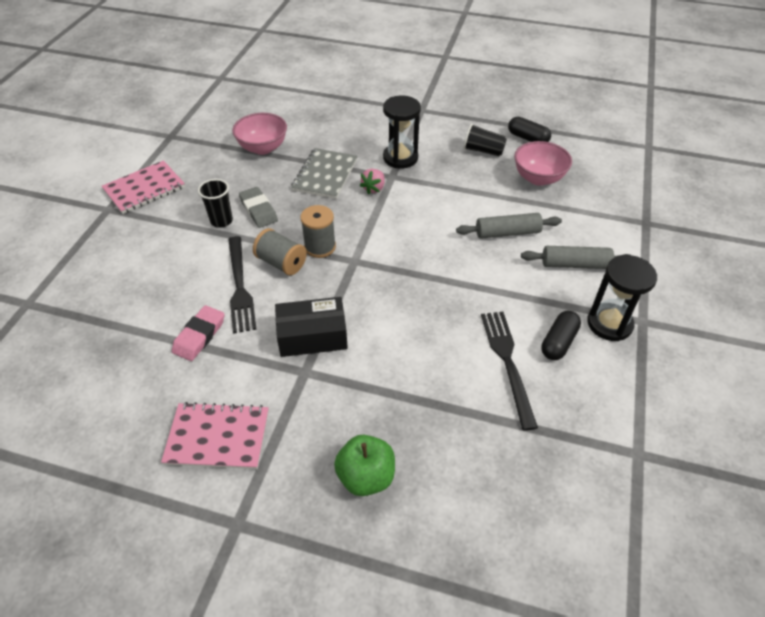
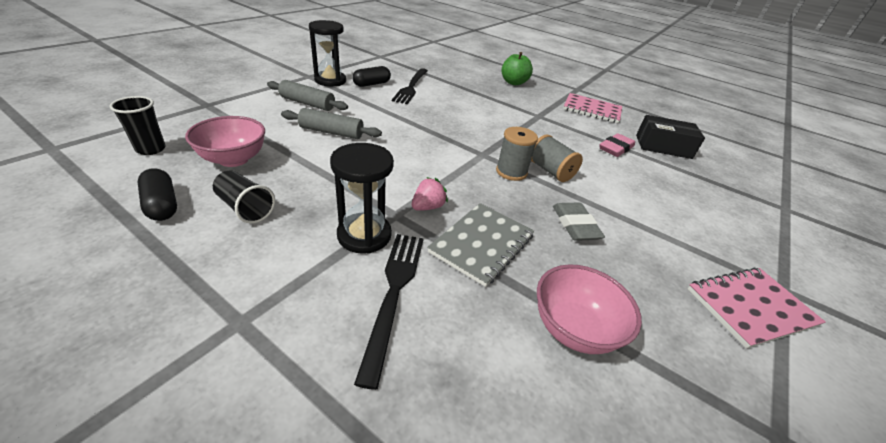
camera: 165 degrees left, 10 degrees down
(221, 221) = (619, 226): black cup -> black cup (151, 149)
(239, 286) = (588, 166): black fork -> black fork (394, 293)
(312, 336) = (530, 127): black box -> black box (663, 147)

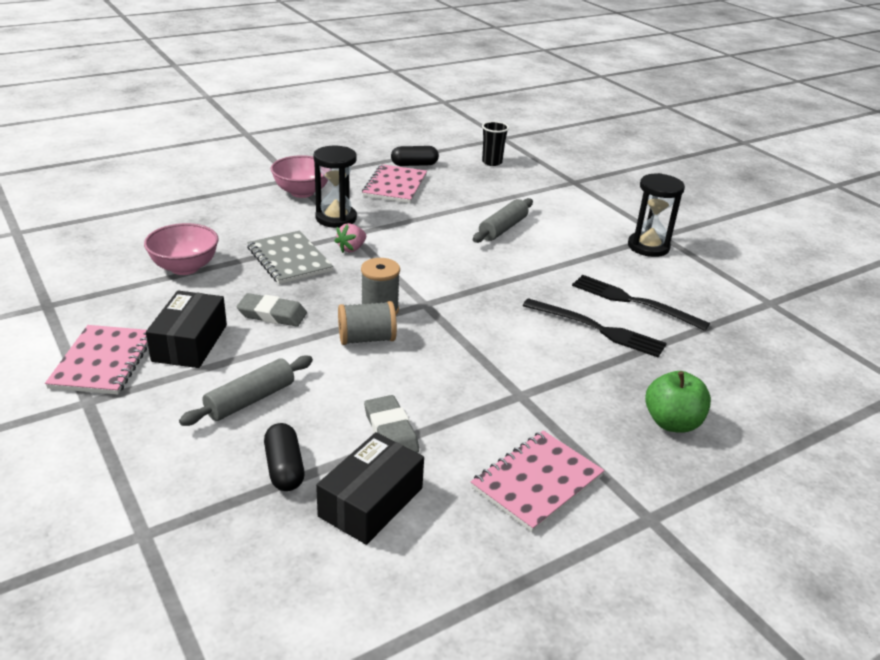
camera: 115 degrees right, 5 degrees down
(233, 159) = (465, 186): pink bowl -> pink bowl (302, 192)
(245, 208) = (395, 186): black cup -> pink notebook
(307, 103) = (575, 225): grey rolling pin -> grey rolling pin (250, 400)
(372, 84) = (640, 273): black capsule -> black capsule (284, 468)
(394, 293) = (274, 218): black fork -> black fork (597, 329)
(428, 207) = (351, 249): pink strawberry -> pink strawberry turned 60 degrees clockwise
(615, 148) = (391, 431): pink eraser -> grey eraser
(662, 260) = (190, 343): none -> black box

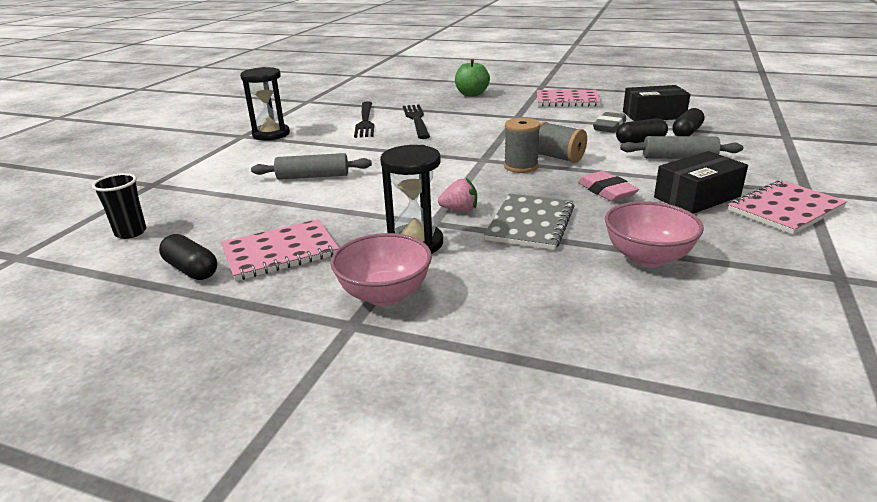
camera: 125 degrees left, 5 degrees down
(272, 314) = (606, 191): grey eraser -> pink eraser
(320, 413) = (640, 141): none -> black capsule

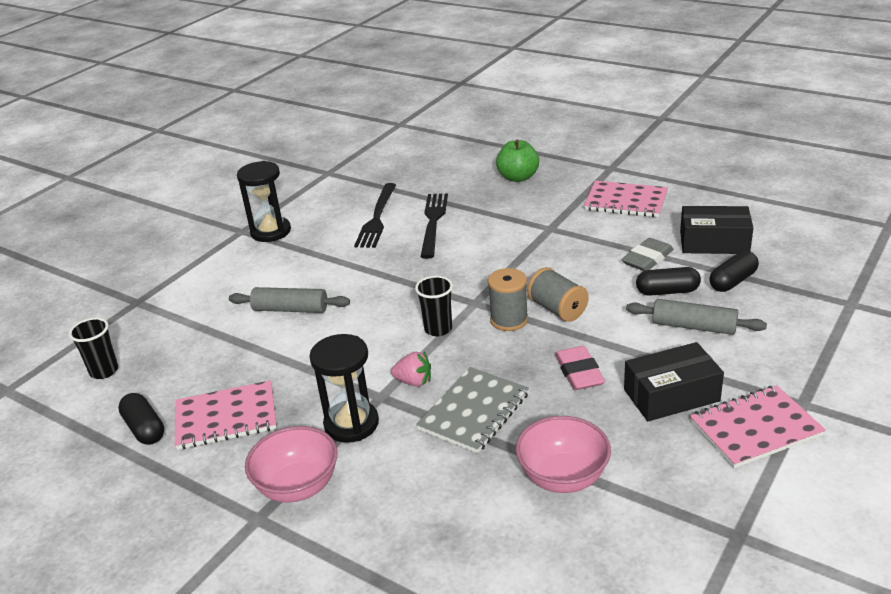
camera: 15 degrees right, 5 degrees up
(461, 177) = (438, 329): none -> black cup

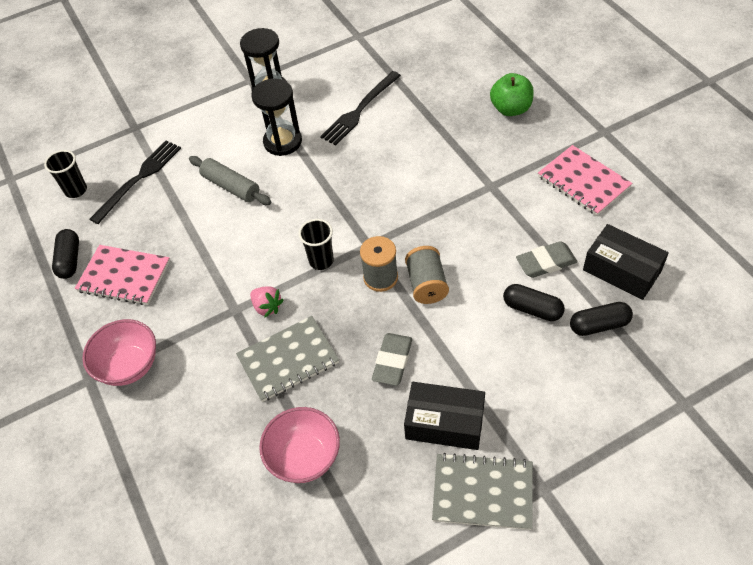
camera: 30 degrees right, 20 degrees up
(351, 424) = (198, 326): black hourglass -> black hourglass (282, 142)
(433, 222) = (400, 135): black fork -> black fork (139, 179)
(579, 372) = (392, 361): pink eraser -> grey eraser
(694, 326) = (522, 360): grey rolling pin -> none
(755, 428) = (482, 492): pink notebook -> grey notebook

